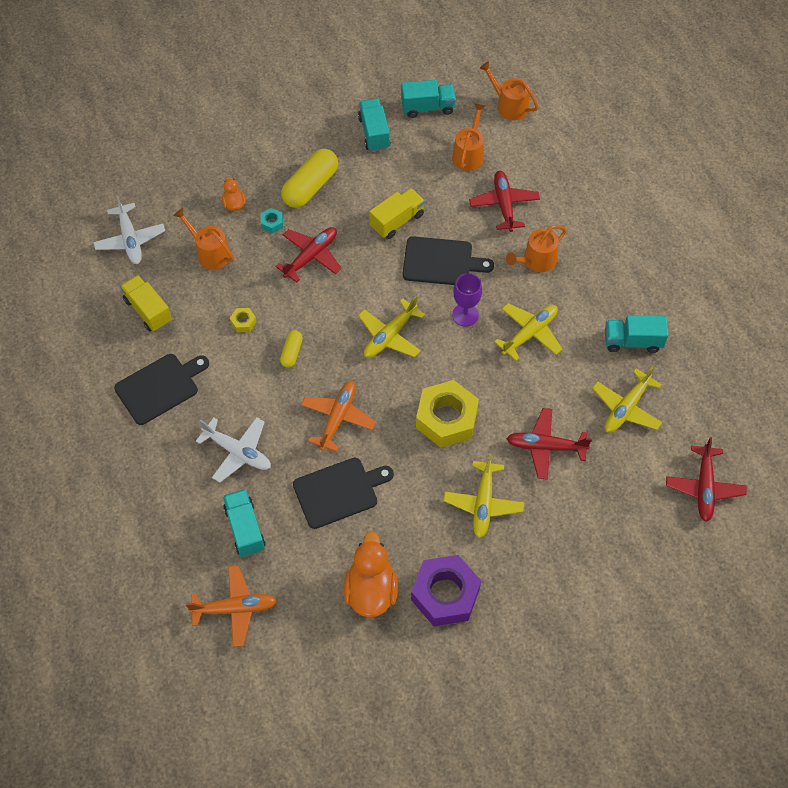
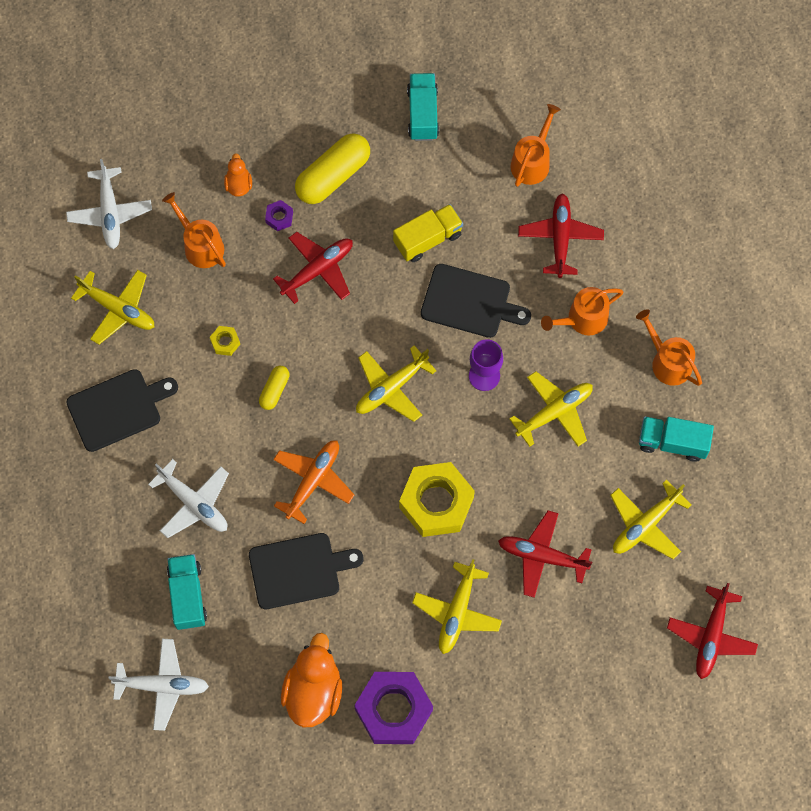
camera: 10 degrees right, 10 degrees up
(148, 310) = (118, 309): yellow truck -> yellow plane
(235, 608) = (162, 685): orange plane -> white plane
(272, 223) = (279, 217): turquoise nut -> purple nut
(427, 107) = (495, 88): turquoise truck -> none
(509, 105) = (595, 101): orange watering can -> orange watering can (668, 362)

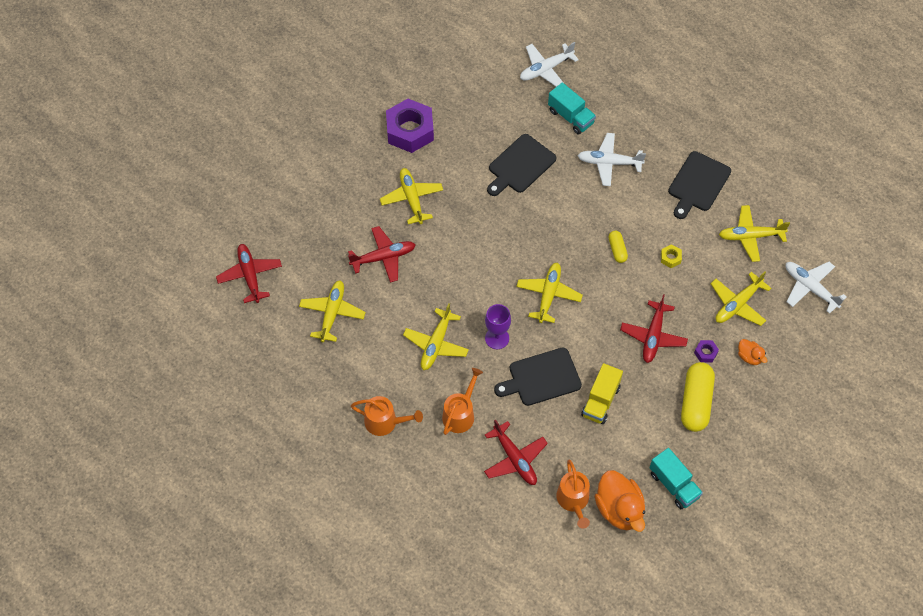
camera: 145 degrees right, 10 degrees down
(200, 245) = (737, 304): orange watering can -> yellow plane
(313, 481) = (551, 215): orange plane -> none
(313, 691) = (462, 114): orange duck -> orange duck (619, 509)
(436, 503) = (469, 248): yellow nut -> none
(672, 442) = (347, 373): turquoise truck -> none

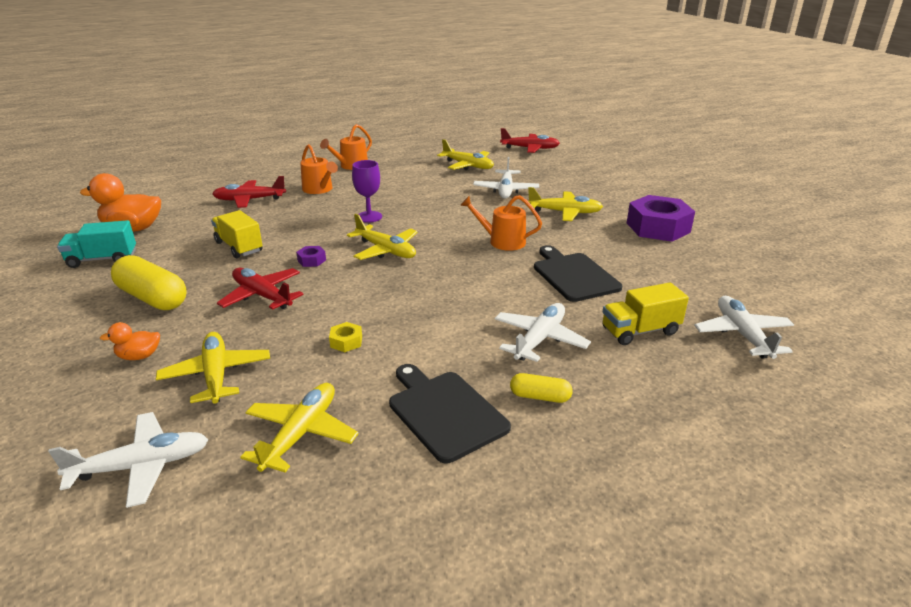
camera: 115 degrees right, 30 degrees down
(383, 257) = (505, 190): red plane -> white plane
(436, 344) = (395, 193): yellow plane -> none
(541, 378) = (303, 226): black cutting board -> none
(570, 117) = (640, 331): turquoise truck -> yellow truck
(573, 500) = (176, 213): orange watering can -> orange watering can (502, 241)
(617, 250) = (398, 306): yellow capsule -> yellow capsule (540, 397)
(705, 353) = (193, 324): purple nut -> purple nut (312, 260)

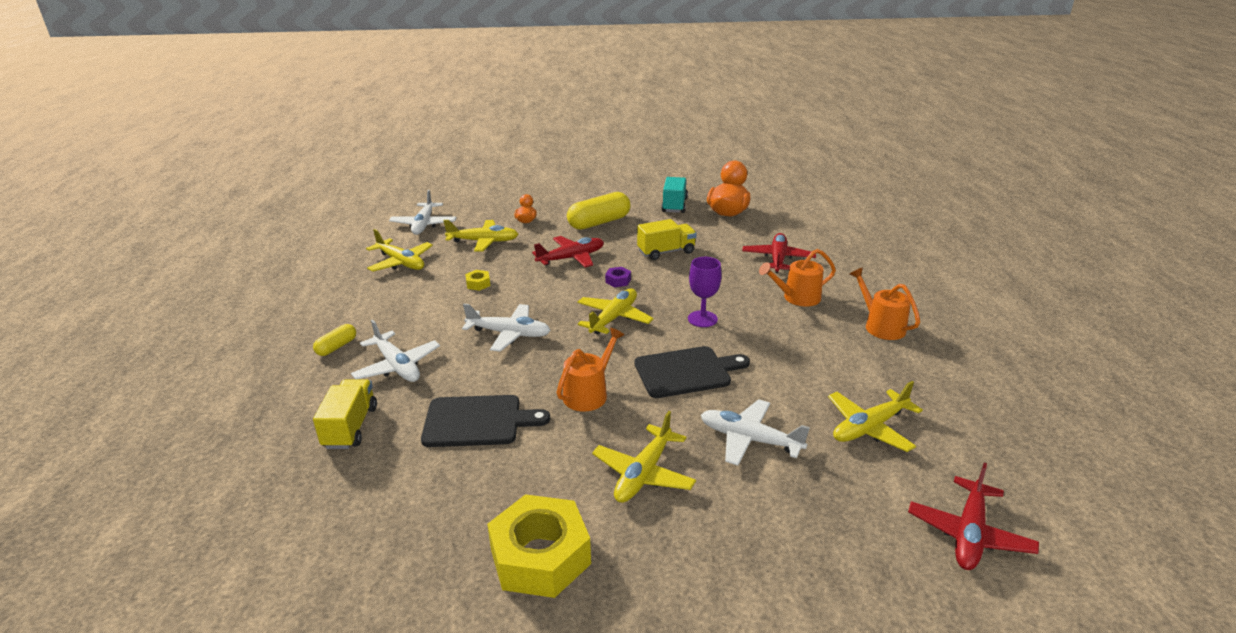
camera: 110 degrees right, 0 degrees up
(386, 250) = (614, 318): yellow plane -> yellow plane turned 150 degrees clockwise
(445, 412) = (366, 308): black cutting board -> black cutting board (686, 372)
(658, 227) = (540, 556): purple nut -> yellow nut
(742, 334) = (274, 497): white plane -> white plane (509, 334)

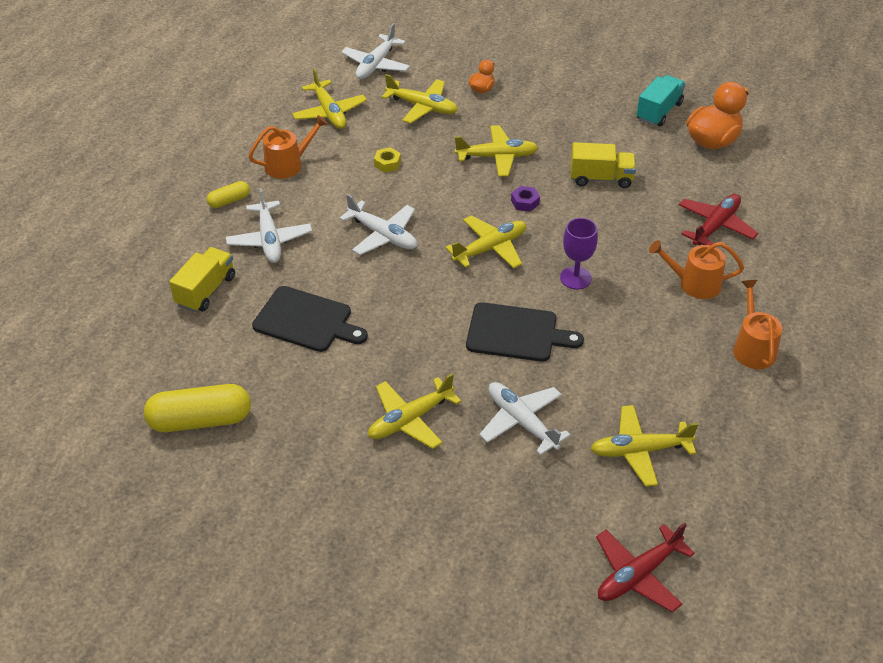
camera: 25 degrees right, 15 degrees up
(540, 556) = (289, 458): yellow nut -> none
(571, 258) = (497, 157): red plane -> yellow plane
(588, 394) = (414, 326): orange watering can -> orange watering can (288, 165)
(599, 222) = (557, 114): yellow capsule -> yellow capsule (200, 420)

